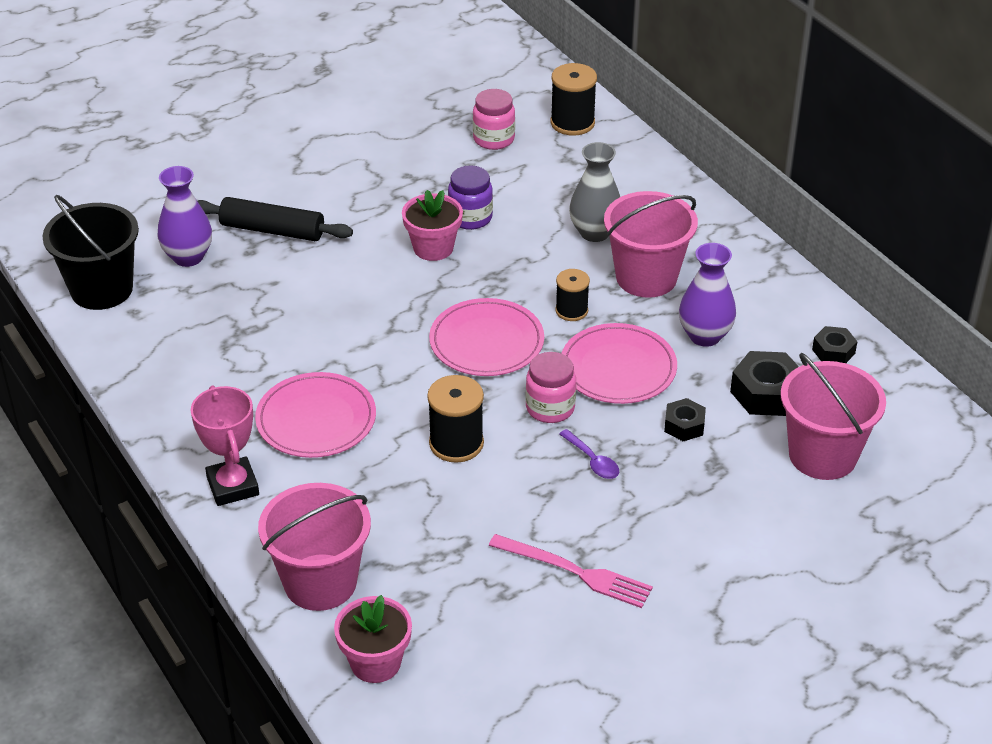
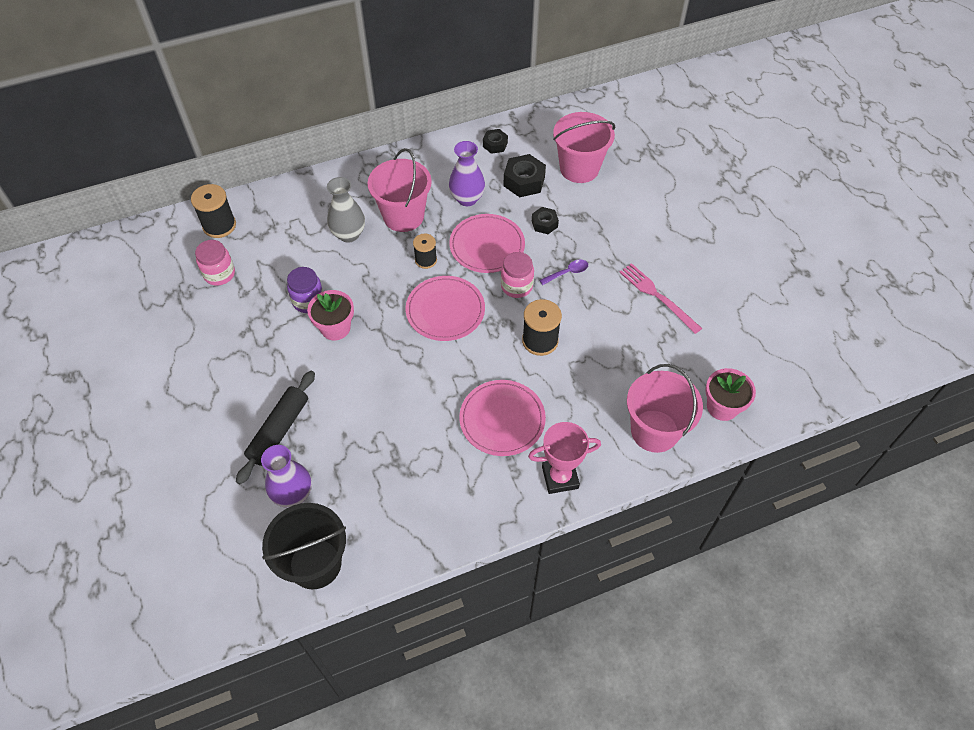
camera: 80 degrees left, 15 degrees up
(575, 572) = (657, 296): pink fork -> pink fork turned 75 degrees counterclockwise

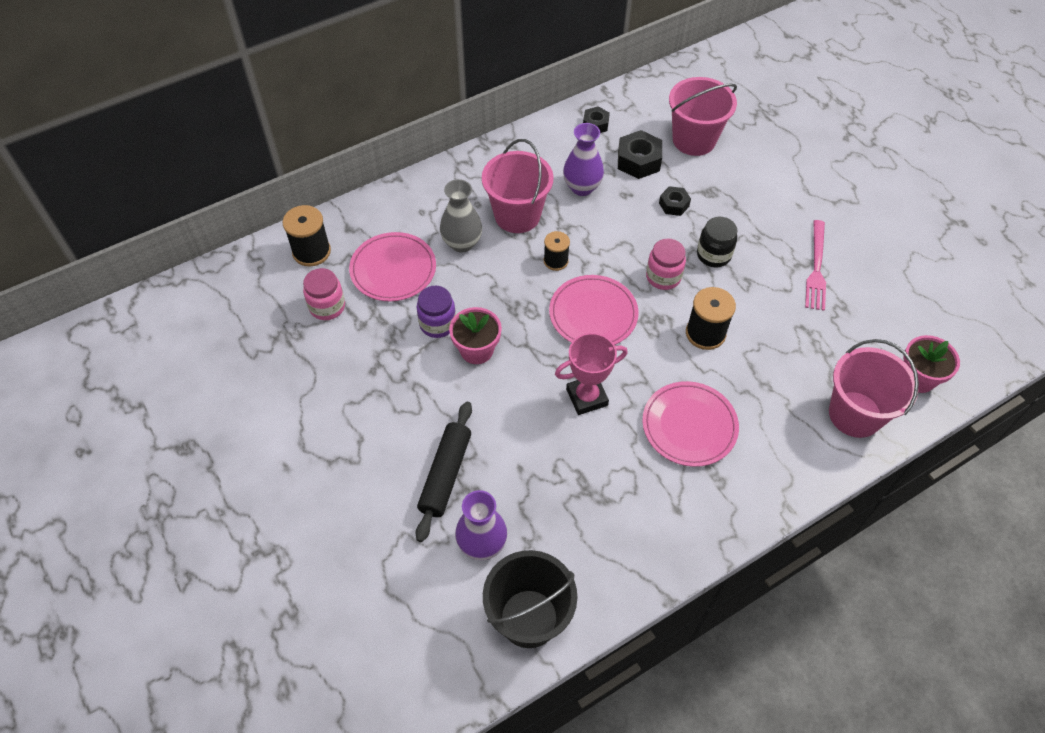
camera: 10 degrees left, 0 degrees up
(487, 246) = (618, 237): pink plate -> pink plate (393, 269)
(560, 477) = (769, 480): pink trophy -> pink trophy (587, 397)
(567, 273) = (713, 255): purple spoon -> black jar
(657, 296) = (816, 268): pink fork -> pink fork turned 120 degrees counterclockwise

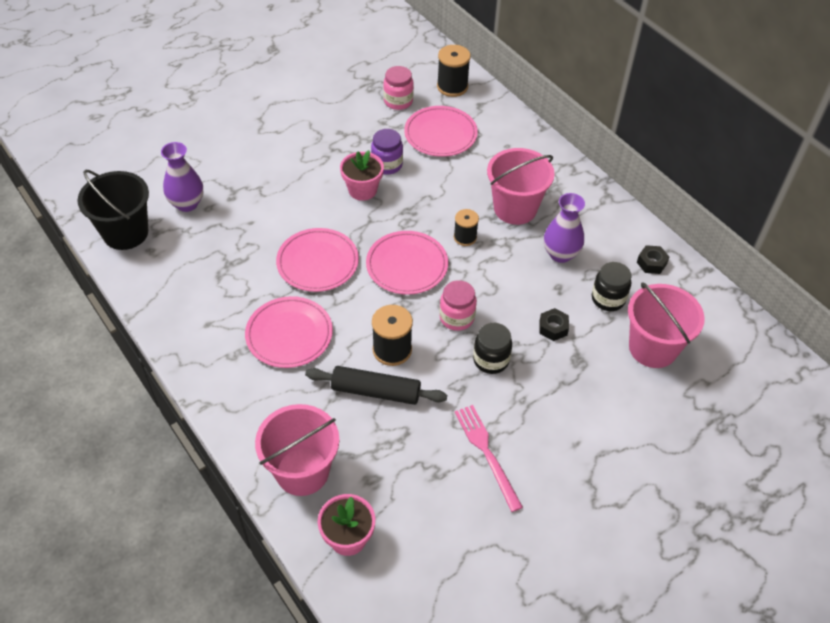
camera: 85 degrees right, 5 degrees down
(446, 475) = (246, 180): black rolling pin -> black rolling pin (376, 391)
(462, 243) = (475, 173): grey vase -> none
(587, 397) = (317, 262): pink trophy -> pink plate
(638, 161) = (608, 299): black nut -> black jar
(816, 268) = (487, 453): pink fork -> pink fork turned 60 degrees clockwise

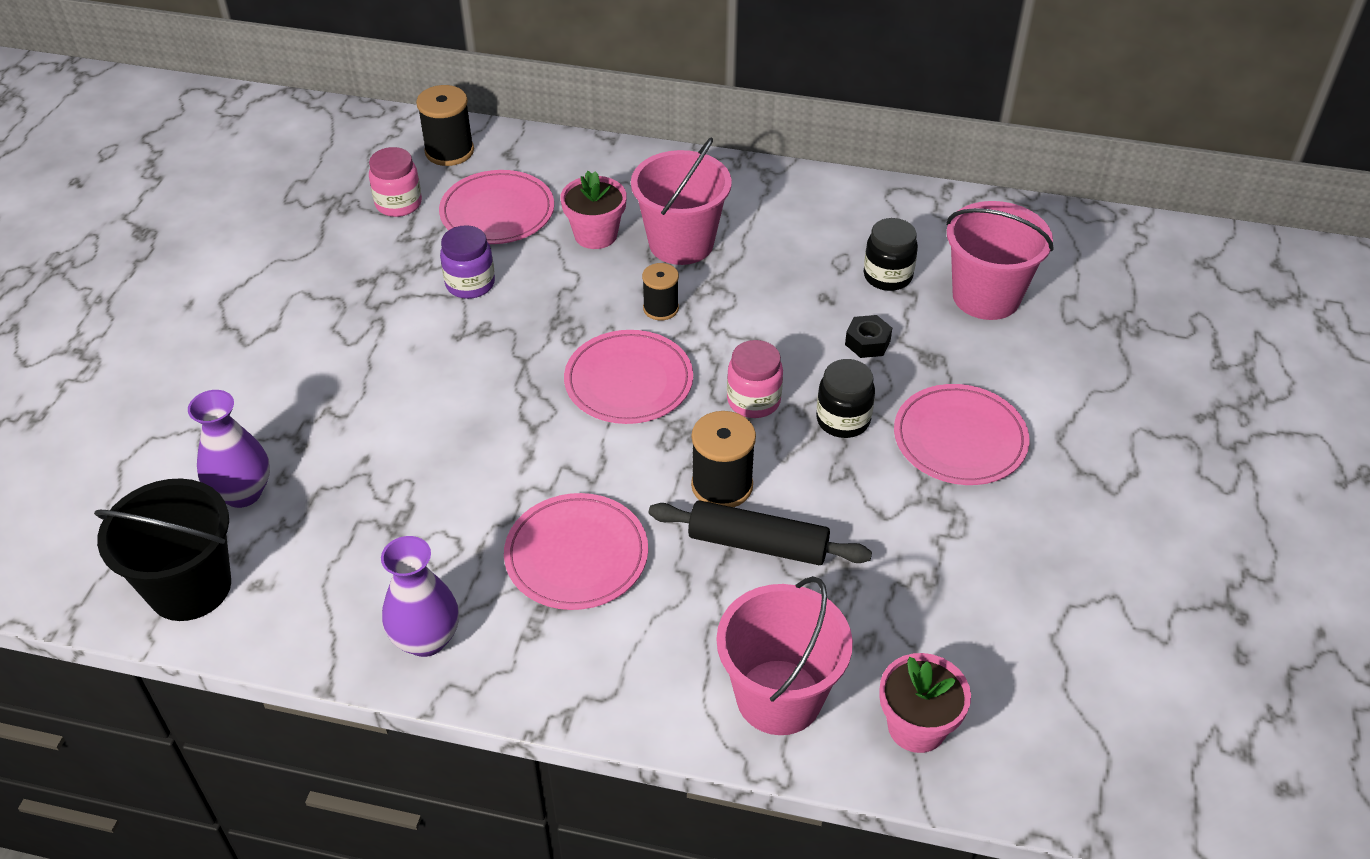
camera: 40 degrees left, 5 degrees down
(317, 262) = (513, 449): pink plate -> pink plate (960, 439)
(362, 190) = (472, 331): pink flower pot -> pink flower pot (595, 235)
(376, 391) = (757, 544): black rolling pin -> black rolling pin turned 45 degrees clockwise
(487, 453) = (952, 520): pink fork -> none
(560, 254) = (786, 261): purple vase -> purple vase (426, 639)
(651, 263) = (888, 213): black nut -> none

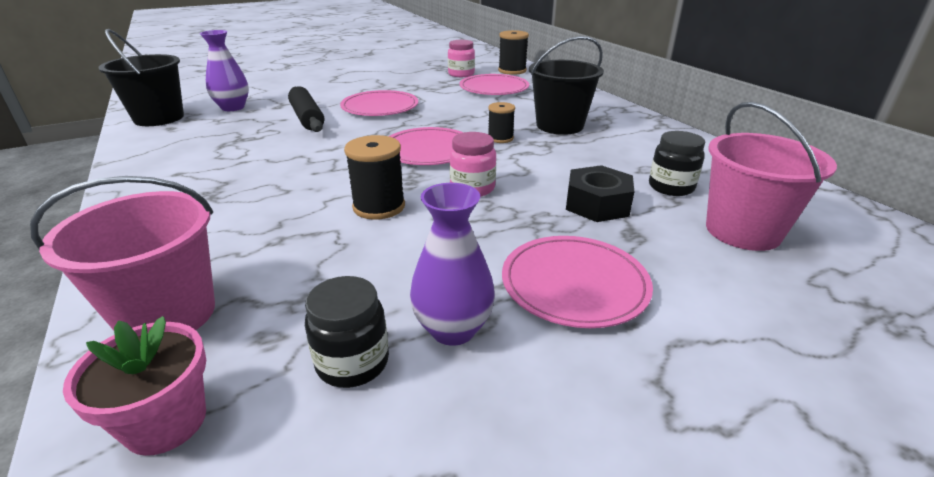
camera: 50 degrees right, 15 degrees down
(426, 639) = (154, 173): purple vase -> purple vase (453, 329)
(470, 284) = (436, 99): purple jar -> none
(576, 555) = (262, 186): pink plate -> pink plate (380, 107)
(595, 235) = (522, 108): pink flower pot -> none
(681, 243) = (559, 125): pink bucket -> black bucket
(757, 544) = (336, 240): black rolling pin -> black rolling pin (307, 118)
(843, 420) = (507, 225): black jar -> black jar (352, 362)
(867, 342) = (597, 204): black nut -> black nut, size x1.65

